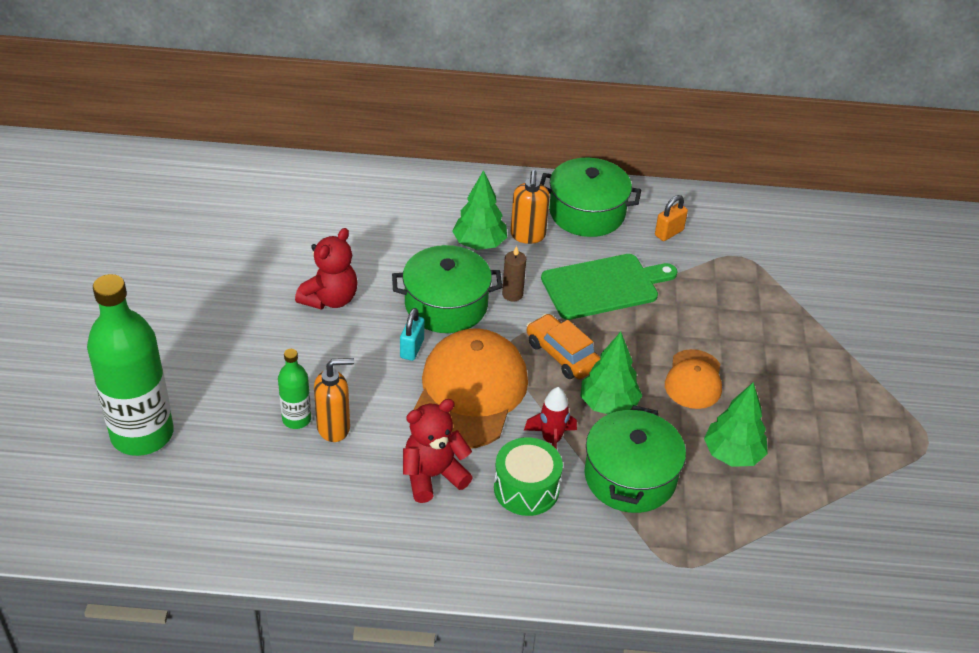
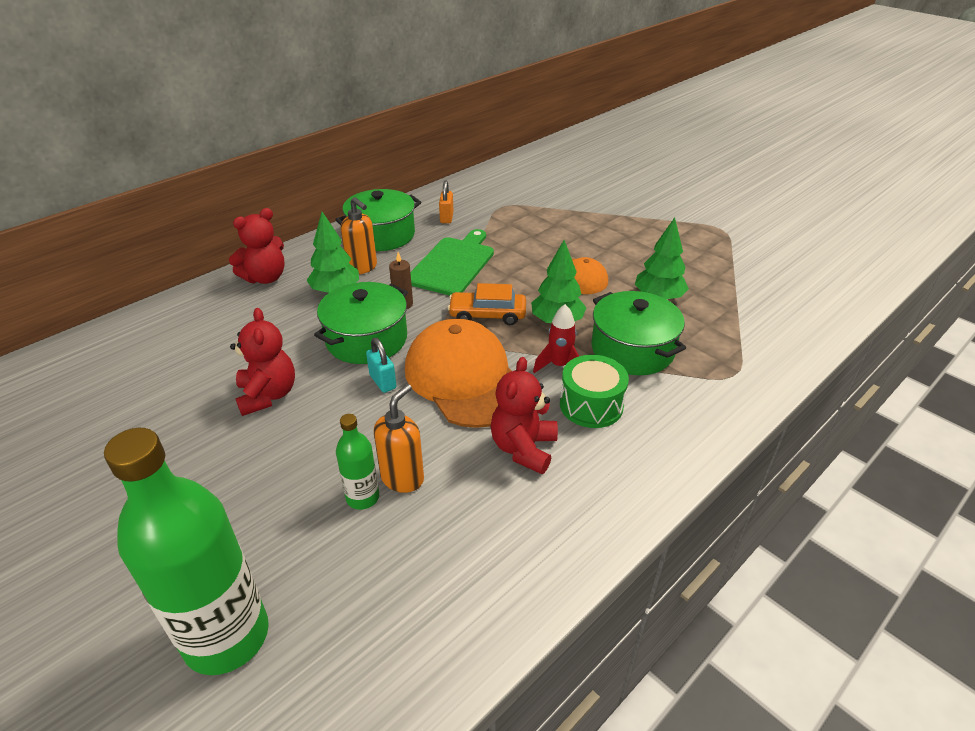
camera: 45 degrees left, 5 degrees down
(445, 193) = (265, 278): none -> red teddy bear

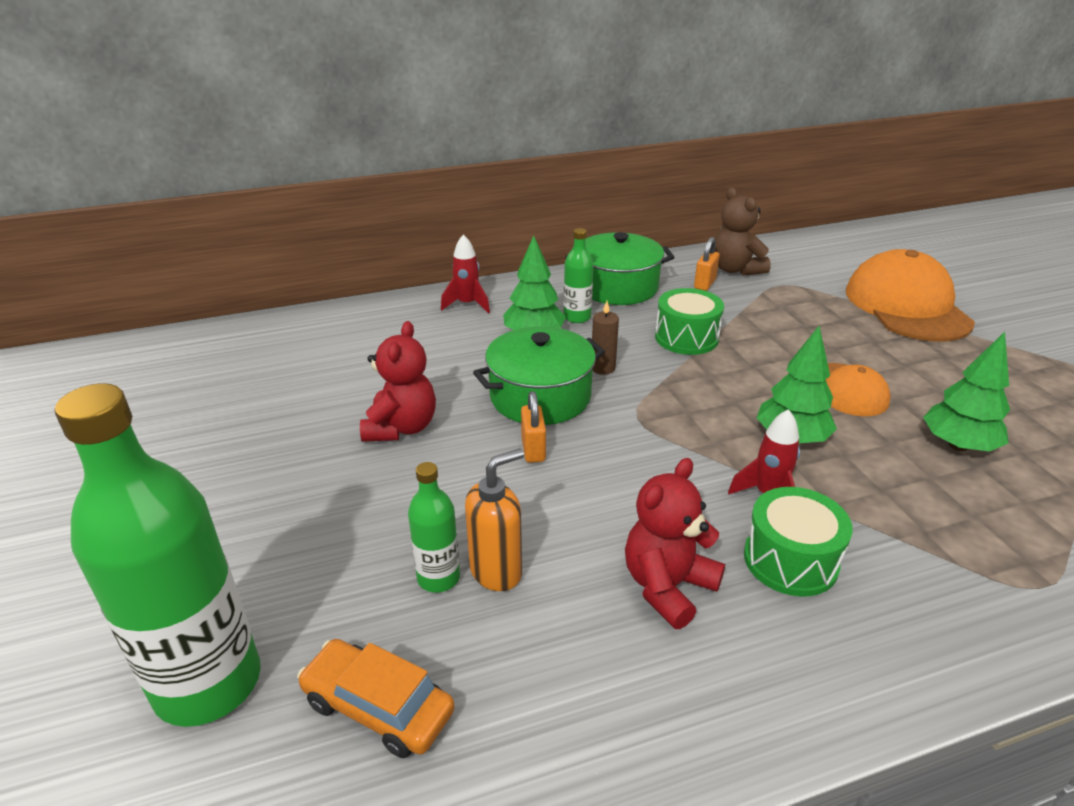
camera: 25 degrees right, 5 degrees down
(265, 278) = (467, 304): red teddy bear -> red rocket
(362, 267) = (577, 317): orange soap dispenser -> green bottle
(383, 382) = (533, 449): turquoise padlock -> orange padlock
(453, 264) = (686, 338): green cutting board -> green drum
(464, 201) = (735, 269): none -> brown teddy bear
(465, 378) = (634, 474): orange cap -> orange cap (906, 306)
(487, 315) = (701, 406): orange car -> orange car (378, 707)
(632, 349) = (886, 504): green pot -> none

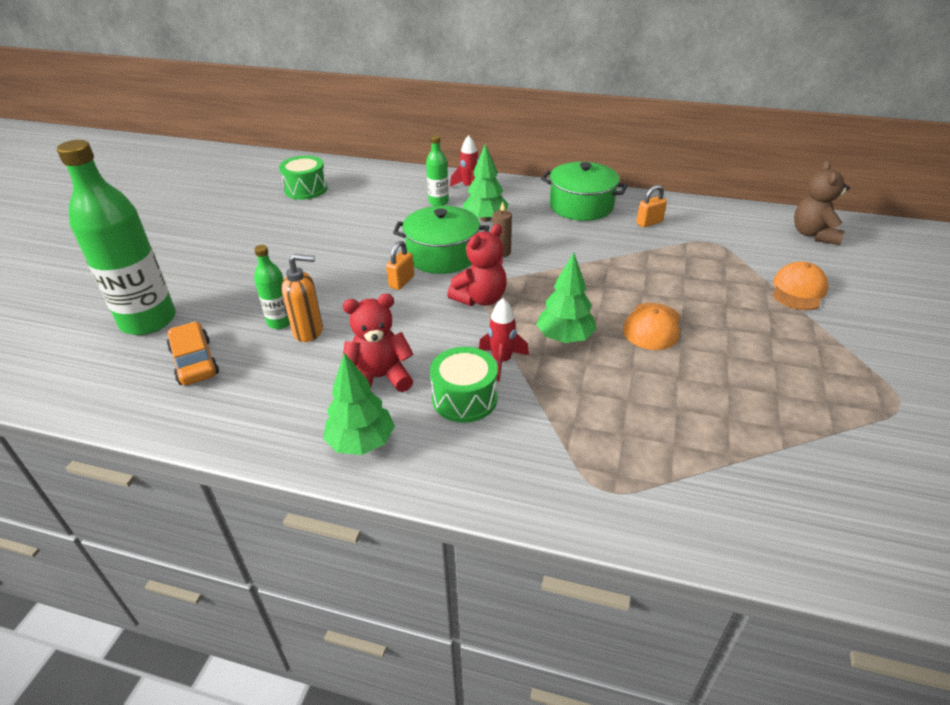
camera: 35 degrees right, 5 degrees up
(401, 427) = (349, 244): red teddy bear -> red teddy bear (480, 299)
(577, 317) = (527, 217): green bottle -> green bottle (438, 202)
(686, 338) = (583, 253): green drum -> green drum (306, 189)
(735, 269) = (689, 220): brown teddy bear -> brown teddy bear (813, 234)
(906, 306) = (798, 290): orange cap -> orange cap, size x0.54
(958, 445) = (682, 391): green tree -> green tree (361, 442)

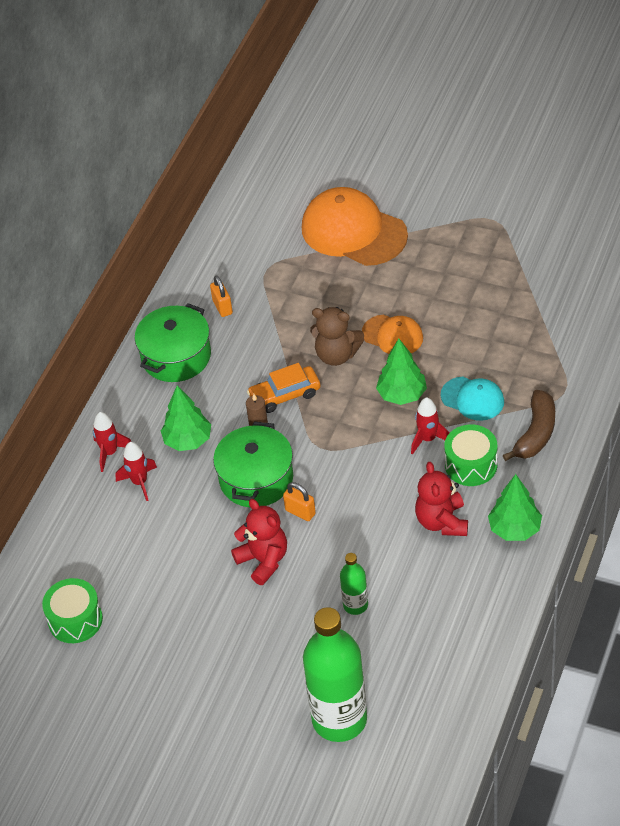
camera: 80 degrees left, 10 degrees up
(195, 362) = (408, 663): orange car -> orange car (285, 395)
(309, 331) = (372, 580): orange soap dispenser -> none
(438, 202) = (139, 482): green bottle -> red rocket
(480, 299) = (337, 450): red teddy bear -> red teddy bear (263, 560)
(522, 459) = (535, 433): none -> brown banana
(571, 396) = (472, 399): none -> turquoise cap
(798, 290) = (353, 231): orange cap -> orange cap, size x1.84
(813, 234) = (267, 195): brown teddy bear -> brown teddy bear (336, 355)

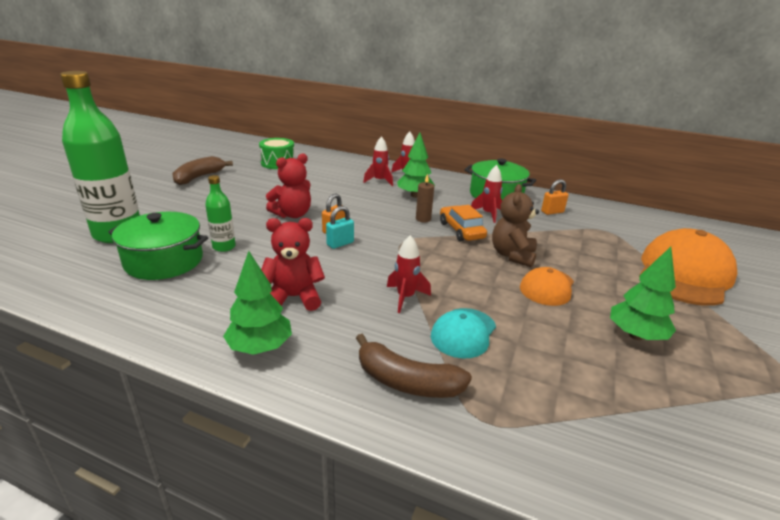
camera: 85 degrees right, 20 degrees down
(148, 704) = (199, 177): none -> brown banana
(237, 368) = (488, 214): none -> red rocket
(256, 479) = (373, 216): green pot -> green pot (164, 261)
(332, 502) = (340, 244): none -> turquoise padlock
(402, 395) = (466, 286): green tree -> green tree (635, 335)
(471, 465) = (364, 323): green drum -> none

